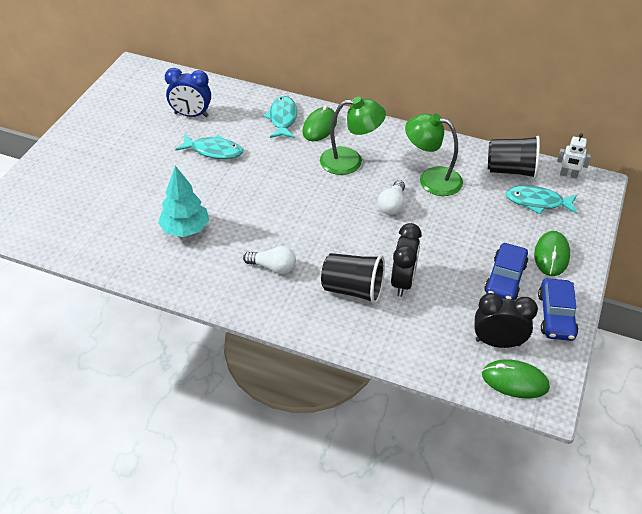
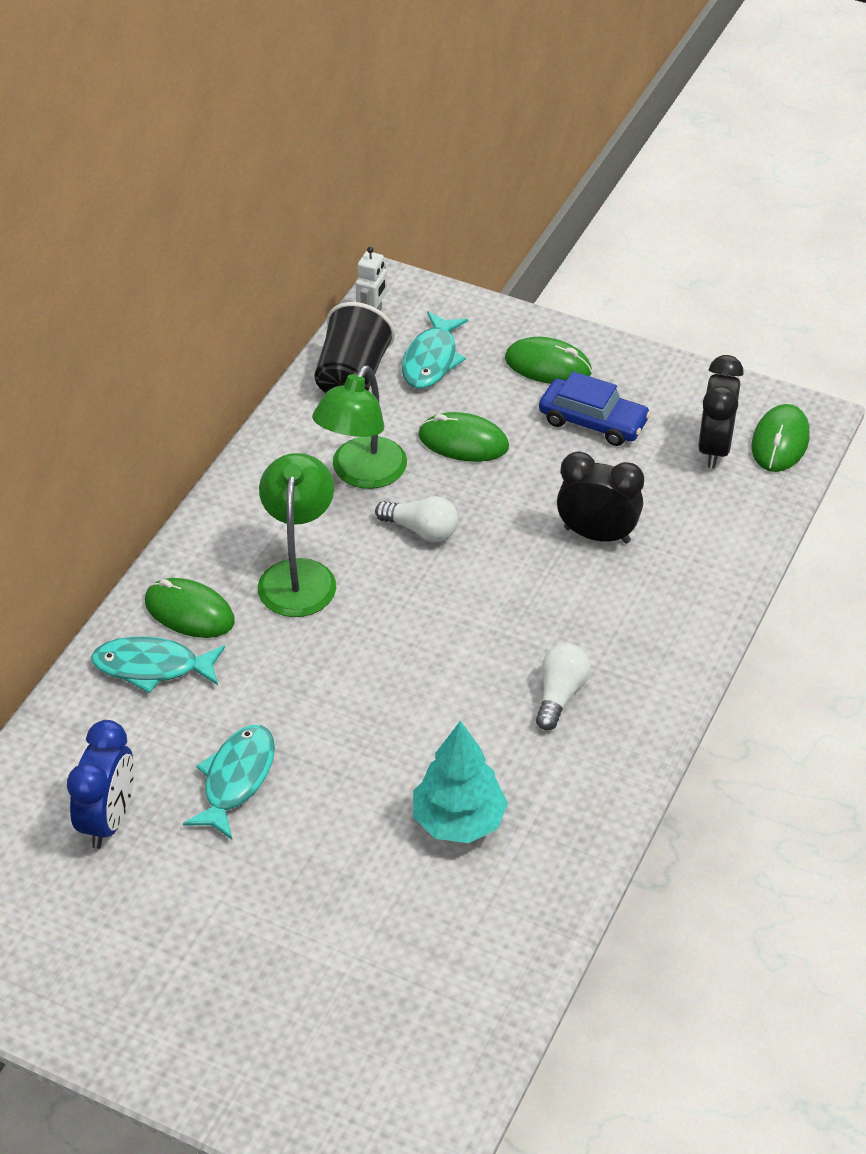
camera: 85 degrees left, 0 degrees up
(353, 289) = (612, 595): black cup -> none
(469, 219) = (463, 442): none -> green mouse
(556, 315) = (664, 382): blue car -> none

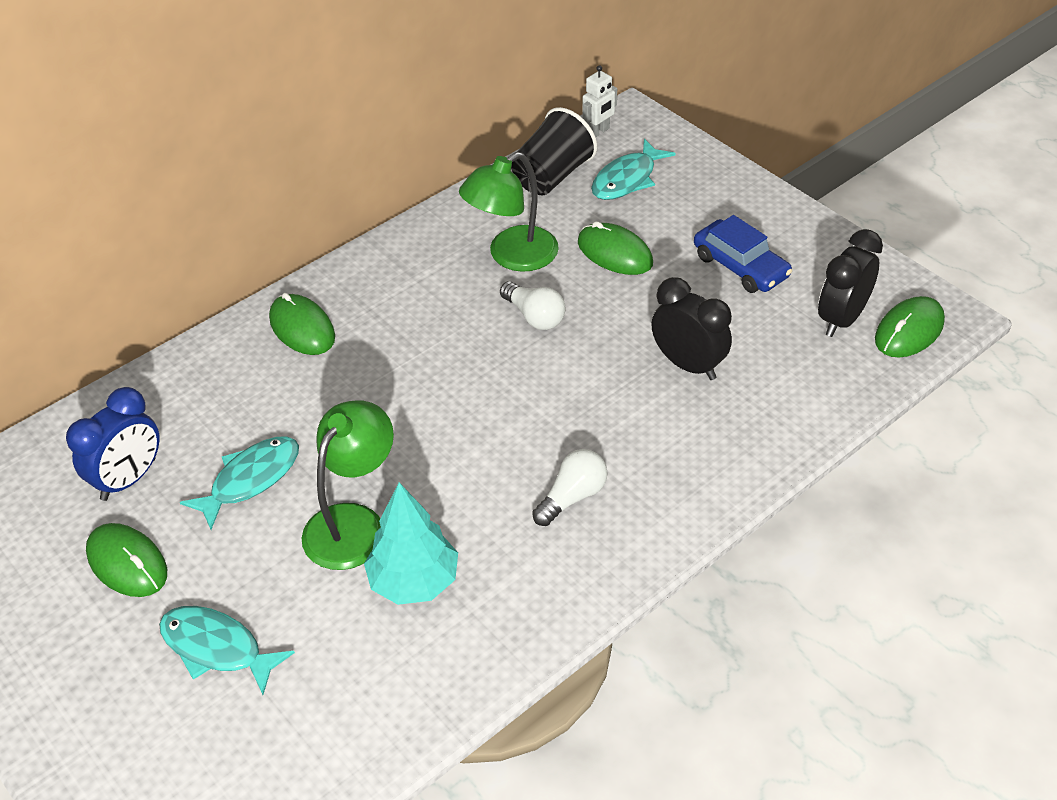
camera: 25 degrees right, 0 degrees up
(152, 667) = (244, 364): turquoise fish -> turquoise fish (217, 648)
(299, 575) = (409, 324): green lamp -> green lamp (353, 523)
(548, 365) = (726, 209): green mouse -> green mouse (127, 563)

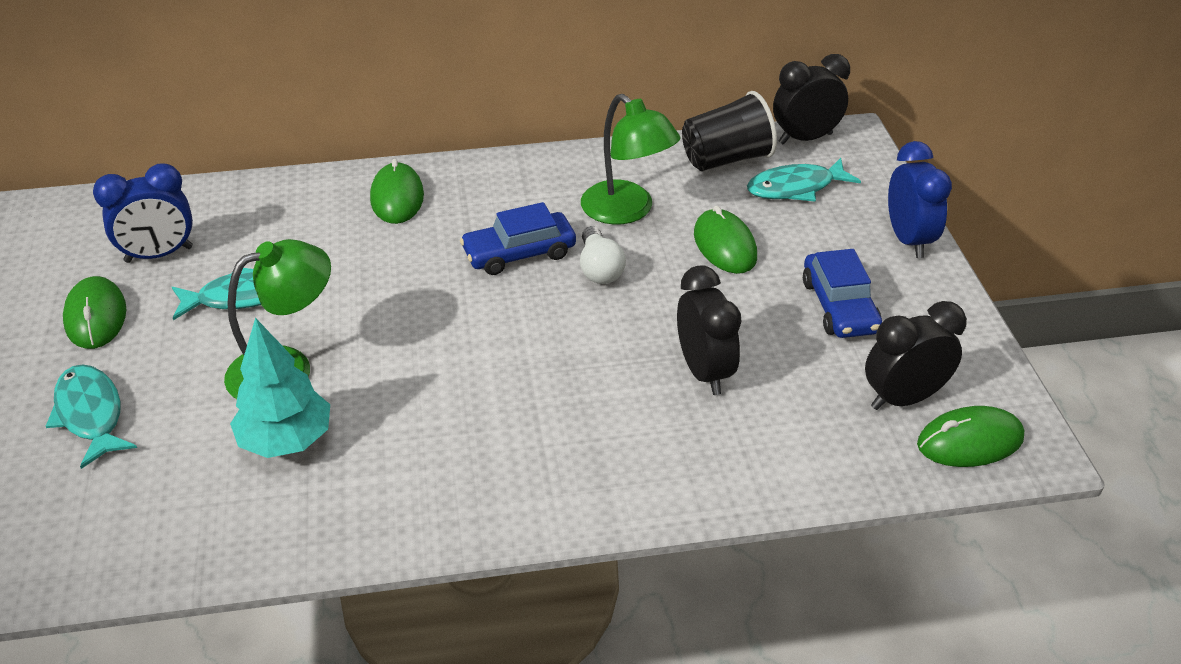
camera: 30 degrees right, 5 degrees down
(456, 332) = (519, 253): none -> blue car
(512, 256) = (627, 211): green lamp -> green lamp turned 120 degrees counterclockwise
(572, 497) = (486, 437): white light bulb -> none
(598, 132) = (805, 138): white robot -> black clock
(745, 189) = (908, 240): none -> blue clock

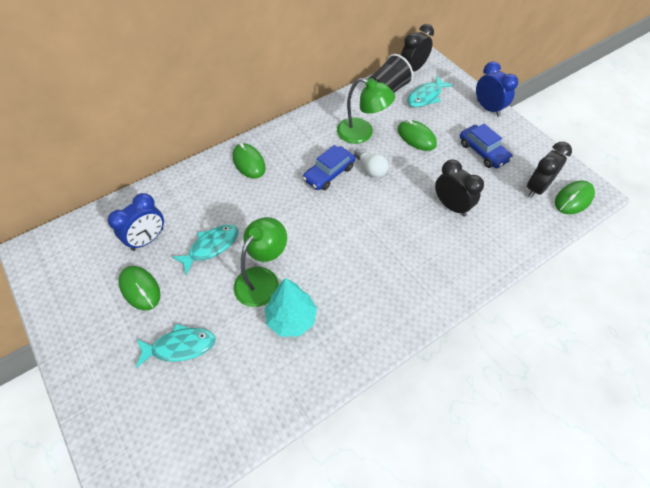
camera: 25 degrees left, 15 degrees up
(91, 414) = (180, 346): turquoise fish -> turquoise fish turned 135 degrees clockwise

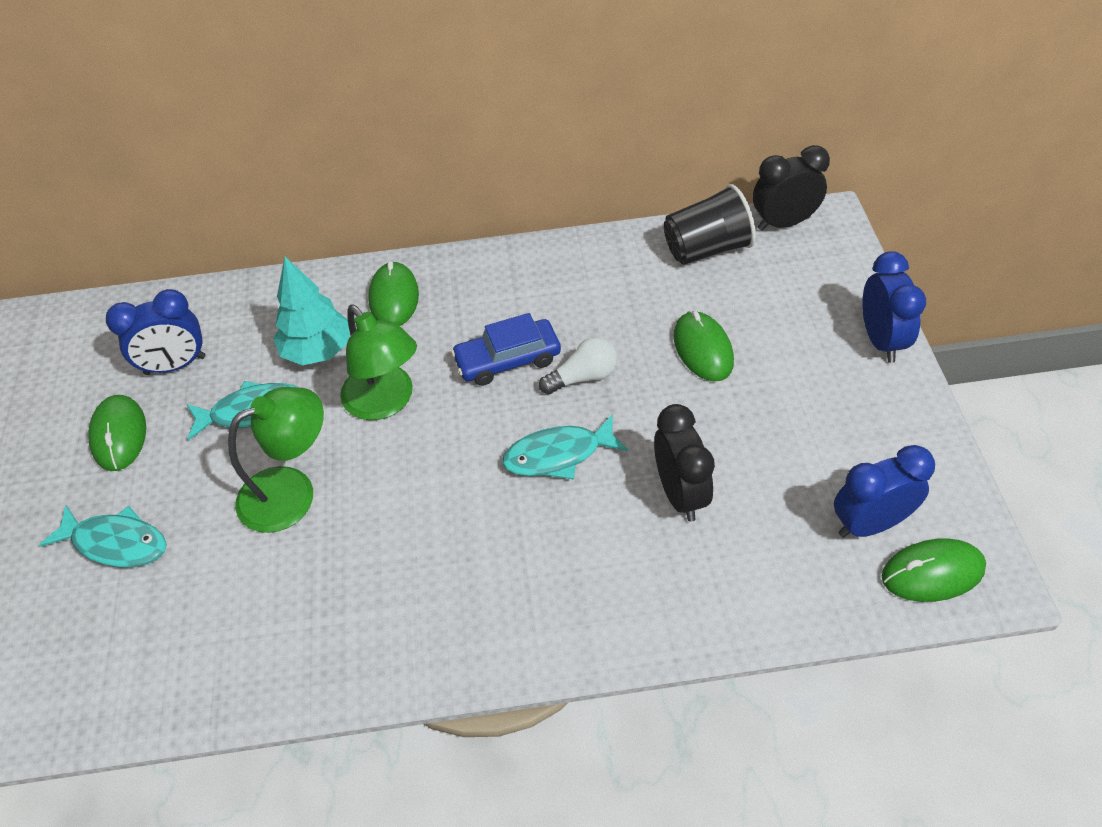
camera: 30 degrees right, 5 degrees down
(291, 319) = (292, 571): turquoise tree -> turquoise tree (318, 350)
(362, 133) = (610, 310): green lamp -> green lamp (385, 402)
(371, 169) = (583, 377): white light bulb -> white light bulb turned 105 degrees counterclockwise
(426, 97) = (773, 281): turquoise fish -> turquoise fish (558, 455)
(483, 152) = (811, 418): blue car -> none
(536, 188) = (870, 524): black clock -> blue clock

